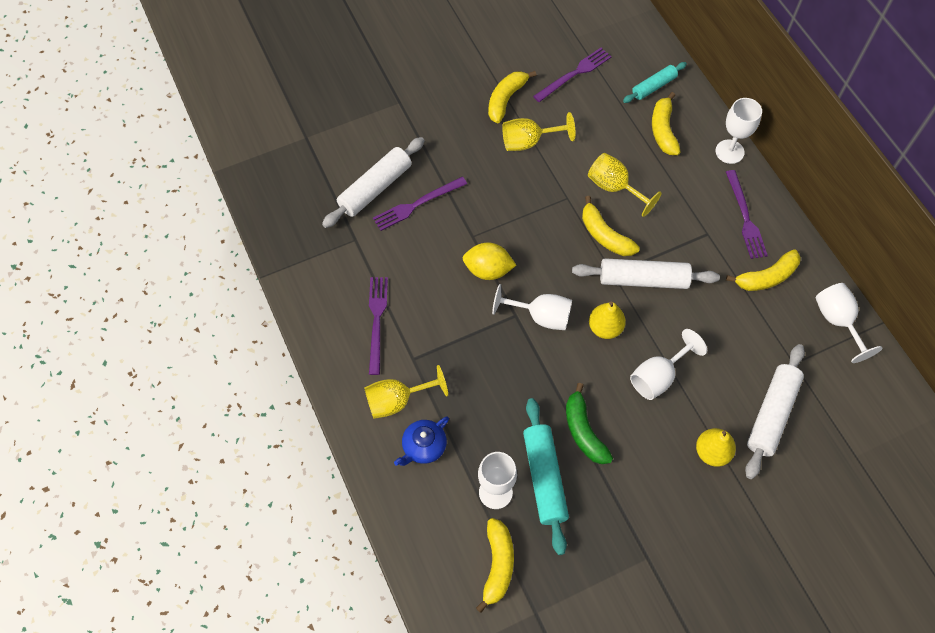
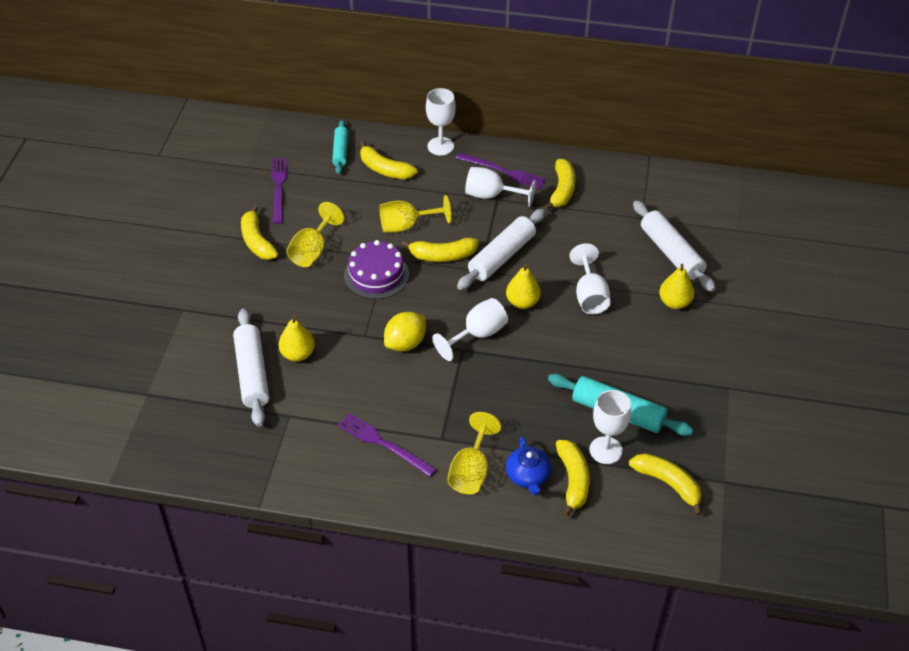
camera: 55 degrees left, 15 degrees down
(417, 204) = (297, 354): purple fork -> yellow pear
(444, 485) = (573, 480): none -> yellow banana
(542, 202) = (376, 275): none -> purple cake
(583, 431) = (598, 365): green banana -> none
(837, 321) = (629, 176): white goblet -> white goblet (491, 196)

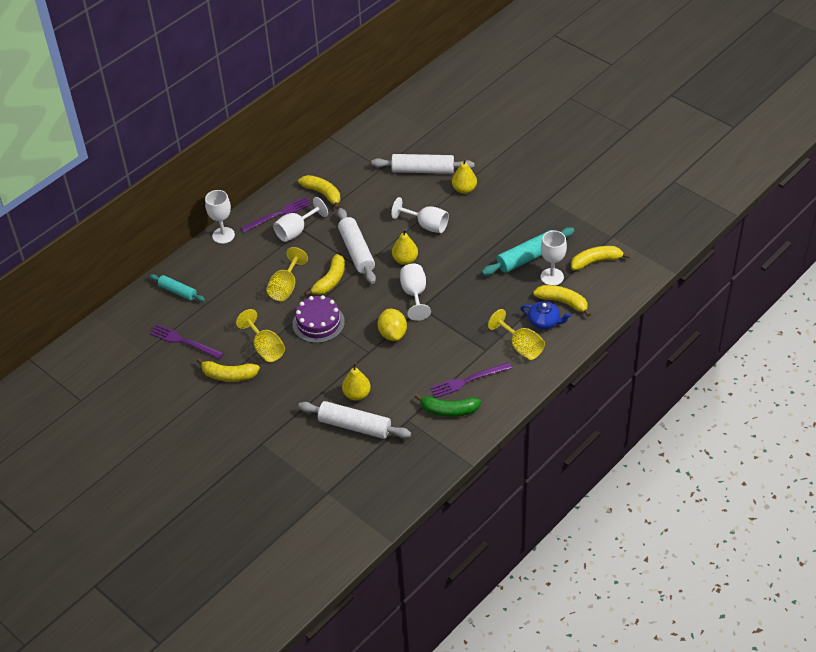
camera: 55 degrees left, 0 degrees up
(327, 447) = (449, 410): none -> green banana
(385, 169) = (219, 275): yellow banana -> none

